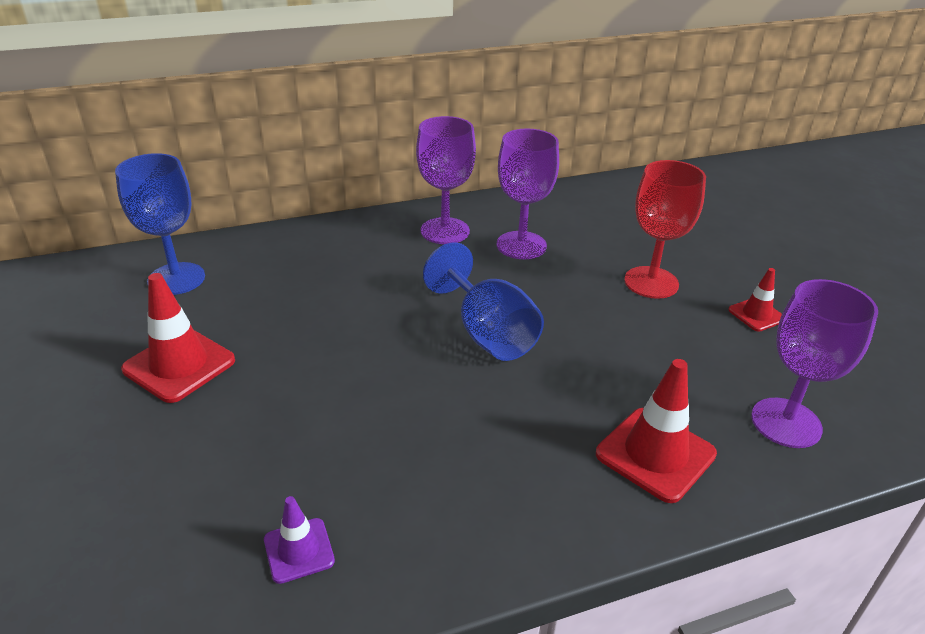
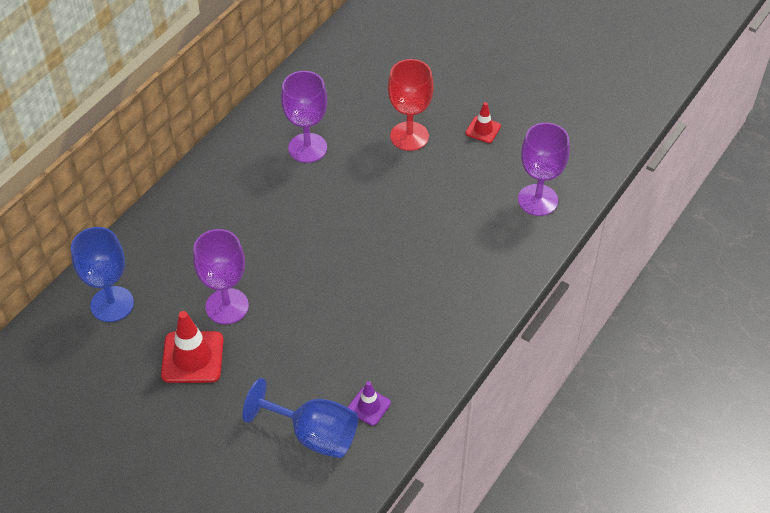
camera: 35 degrees left, 15 degrees up
(445, 231) = (247, 163): purple goblet -> purple goblet (227, 306)
(487, 333) = (346, 230): blue goblet -> blue goblet (313, 434)
(655, 454) = (489, 256): red traffic cone -> none

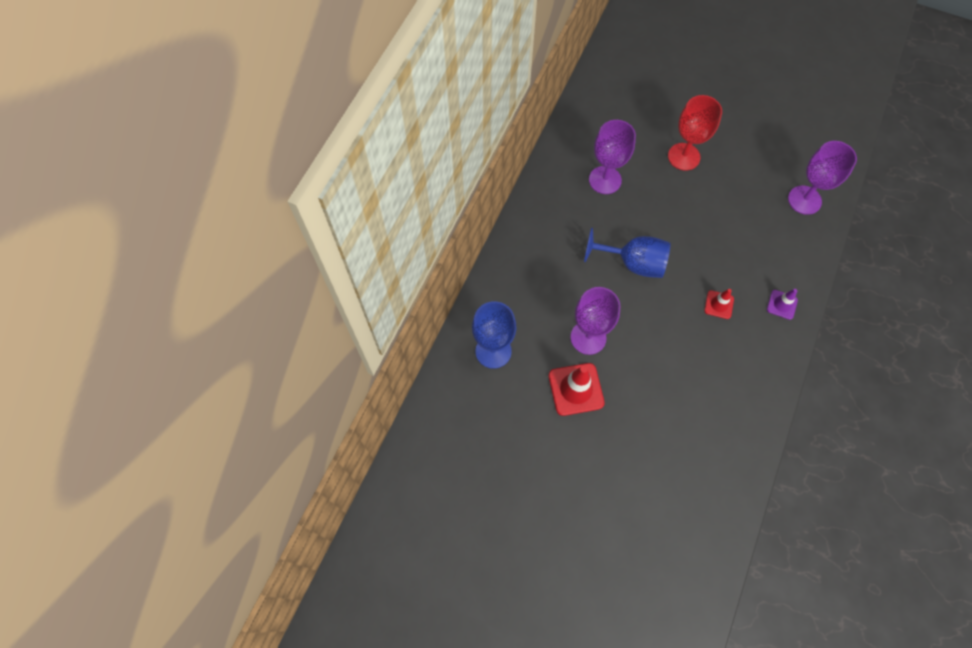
camera: 10 degrees left, 15 degrees up
(313, 434) = (696, 442): blue goblet -> blue goblet (633, 263)
(369, 406) = (731, 409): purple traffic cone -> purple traffic cone (782, 304)
(483, 130) = (740, 142): red traffic cone -> red traffic cone (719, 305)

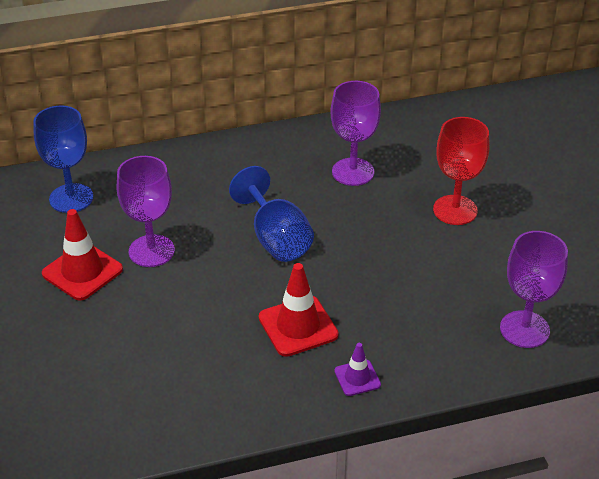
camera: 50 degrees right, 25 degrees down
(719, 305) = (298, 326): red traffic cone -> red traffic cone, size x1.76

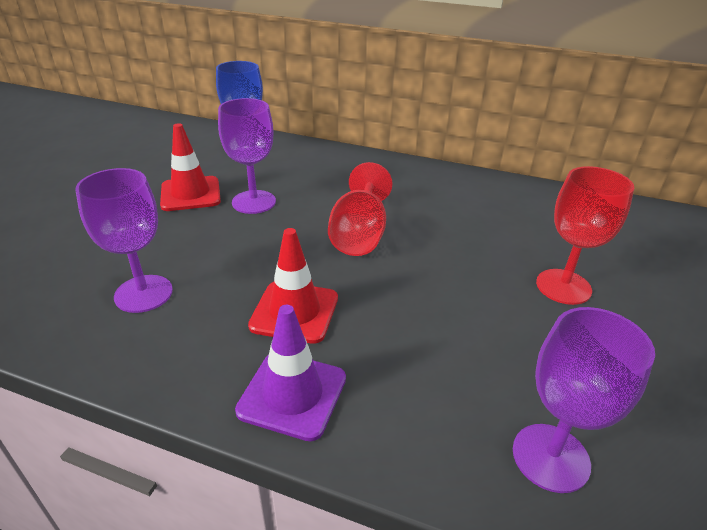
camera: 35 degrees right, 5 degrees down
(276, 238) = (359, 235): blue goblet -> red goblet
(353, 172) = (483, 216): purple goblet -> purple goblet (143, 293)
(357, 378) = (292, 394): purple traffic cone -> purple traffic cone, size x1.76

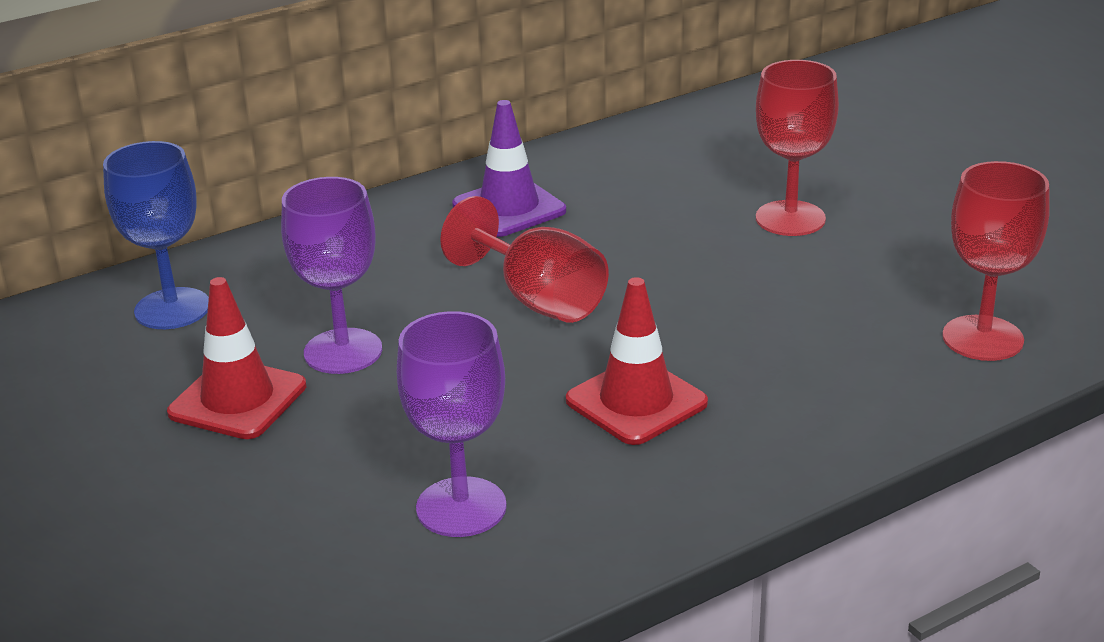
camera: 50 degrees left, 5 degrees down
(292, 394) = (769, 449): purple traffic cone -> purple traffic cone (509, 208)
(550, 457) = (982, 338): purple goblet -> red goblet

